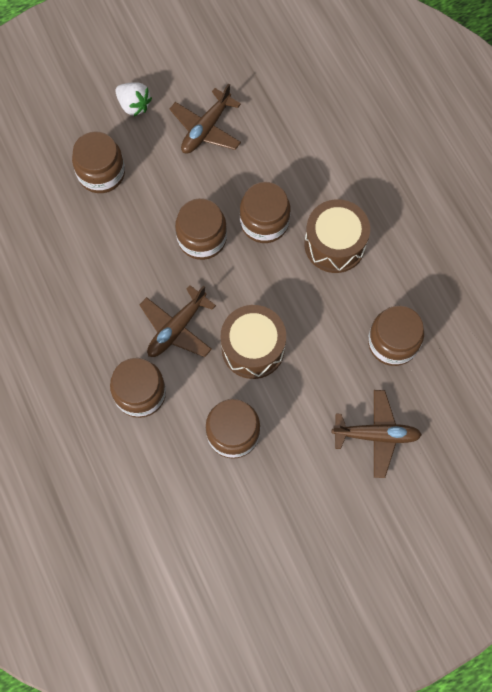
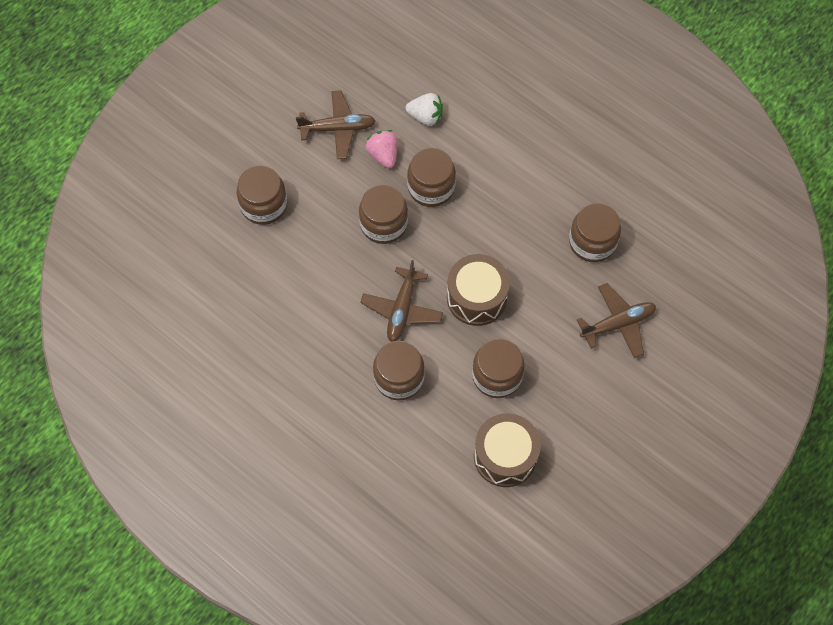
camera: 25 degrees left, 5 degrees down
(134, 105) = (262, 134): white strawberry -> white strawberry (425, 116)
(206, 128) = (338, 129): brown plane -> brown plane turned 105 degrees counterclockwise
(235, 171) = (383, 155): none -> pink strawberry
(334, 244) = (501, 181): brown drum -> brown drum (505, 456)

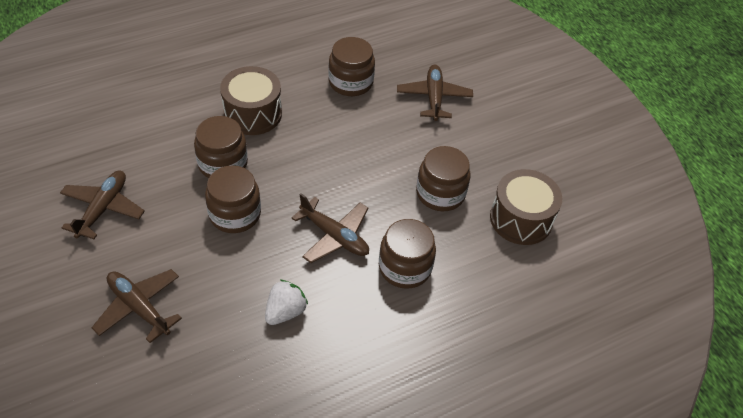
camera: 70 degrees left, 15 degrees down
(264, 205) = (139, 307): brown jar -> brown plane
(383, 155) = (161, 185): pink strawberry -> none
(425, 116) = (146, 138): white strawberry -> white strawberry (285, 311)
(476, 297) = (356, 176): brown drum -> brown drum (252, 114)

